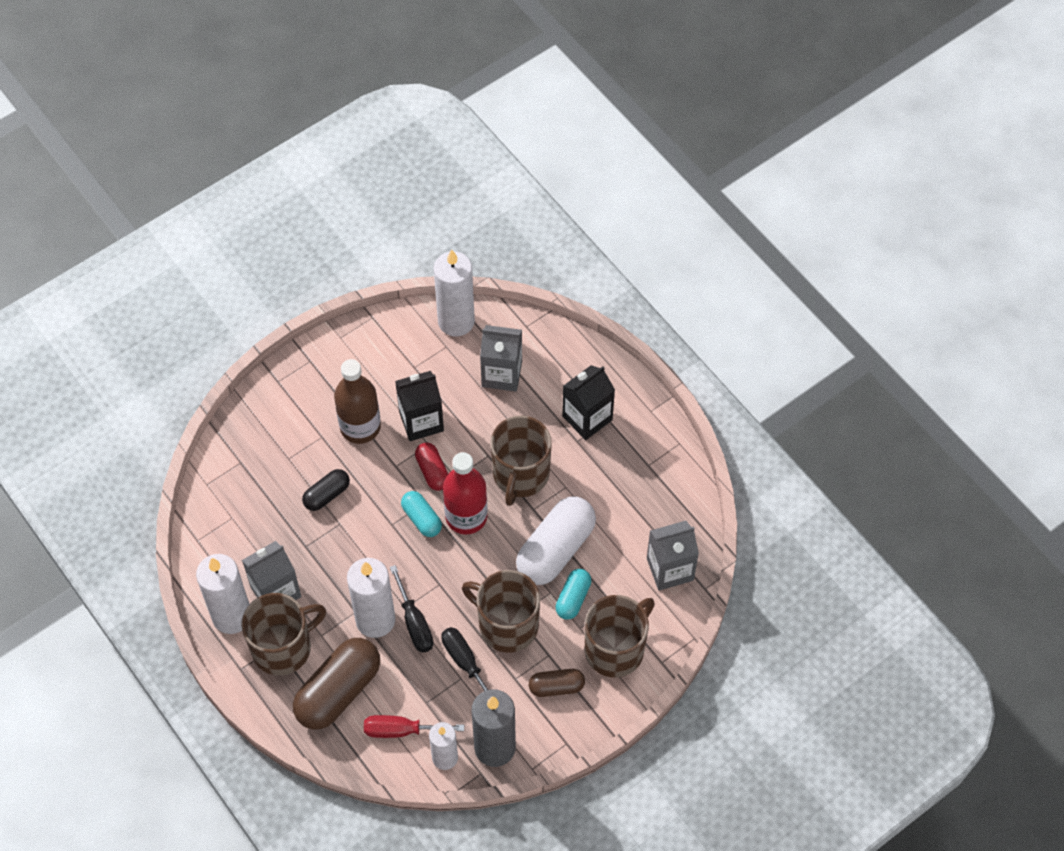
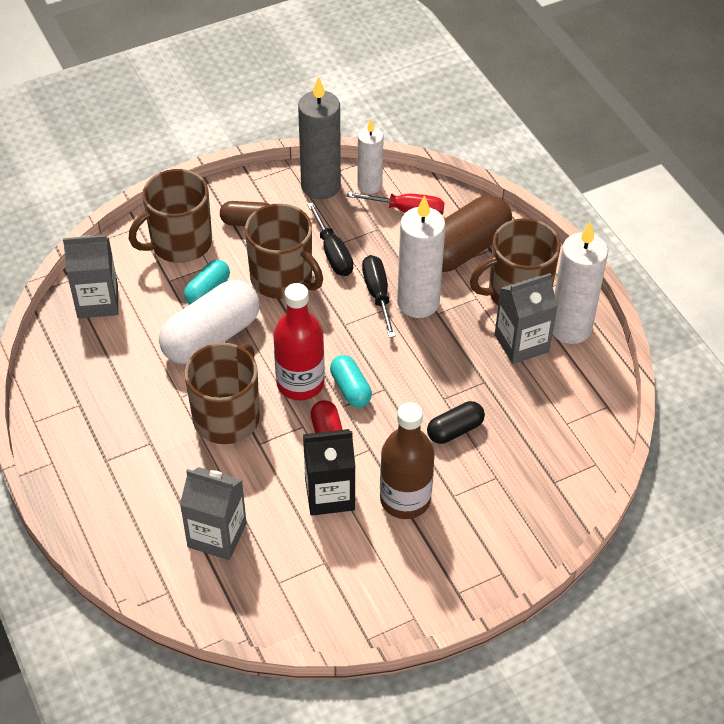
camera: 170 degrees left, 10 degrees down
(456, 321) = (257, 614): white candle -> none
(587, 418) = (130, 466): black carton -> none

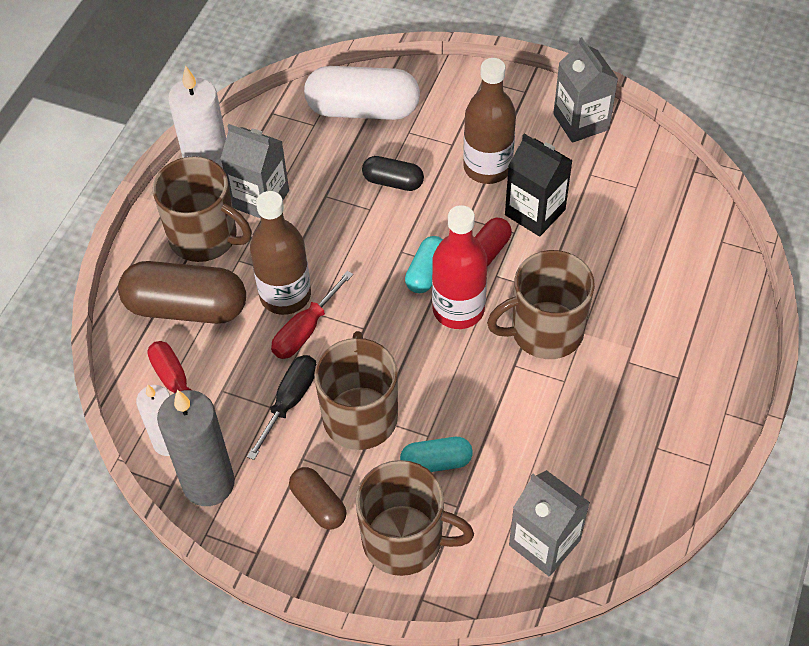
camera: 130 degrees left, 5 degrees up
(211, 337) = (482, 412): white capsule -> white capsule (363, 109)
(217, 535) = (647, 250): grey carton -> grey carton (581, 122)
(377, 294) = (305, 330): black screwdriver -> red screwdriver
(418, 302) = (285, 295): white candle -> brown bottle

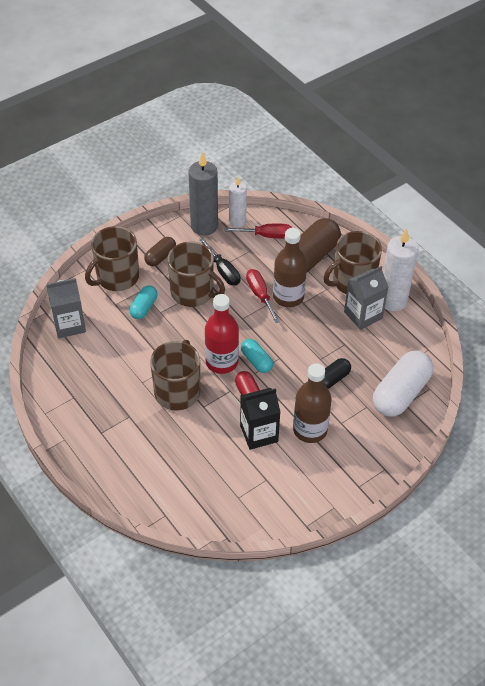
camera: 120 degrees right, 5 degrees down
(318, 504) = (160, 257): brown capsule -> brown capsule turned 45 degrees counterclockwise
(581, 122) = (311, 501): grey carton -> none

